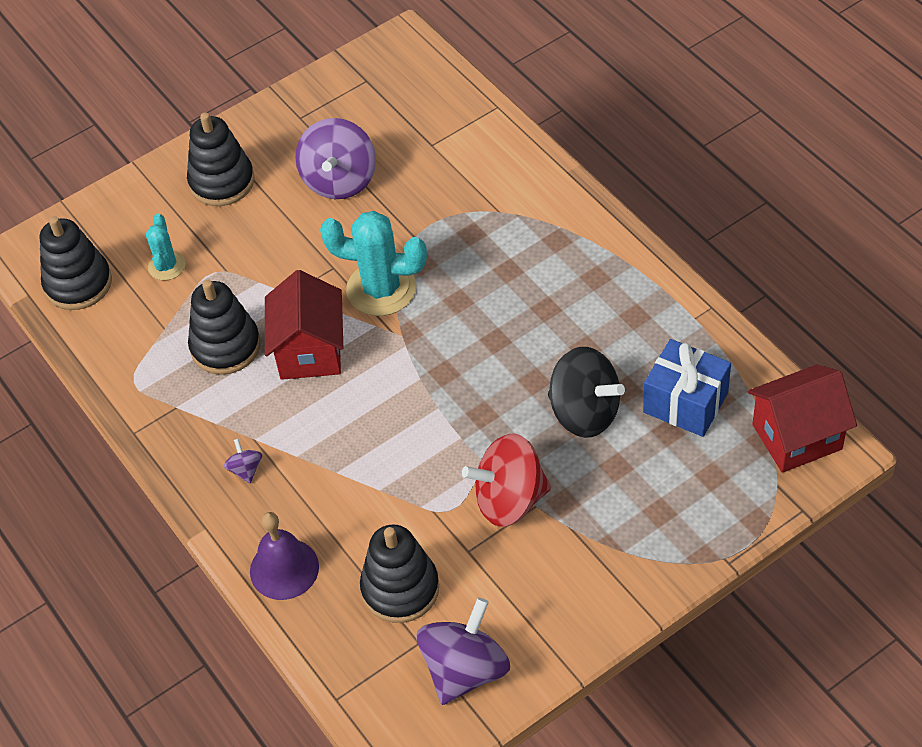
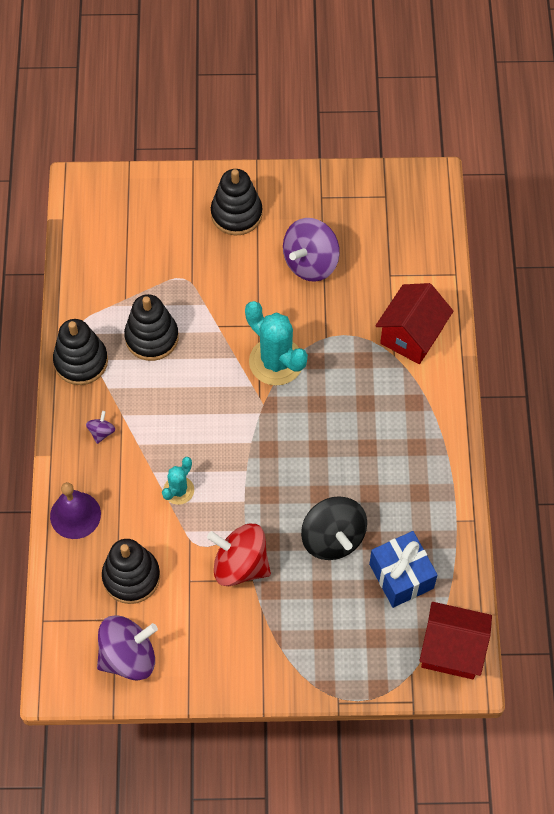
camera: 30 degrees right, 10 degrees up
(78, 283) = (97, 231): black stacking toy -> black stacking toy (81, 361)
(167, 266) = (158, 254): turquoise cactus -> turquoise cactus (178, 490)
(310, 351) = (199, 376): red house -> red house (411, 336)

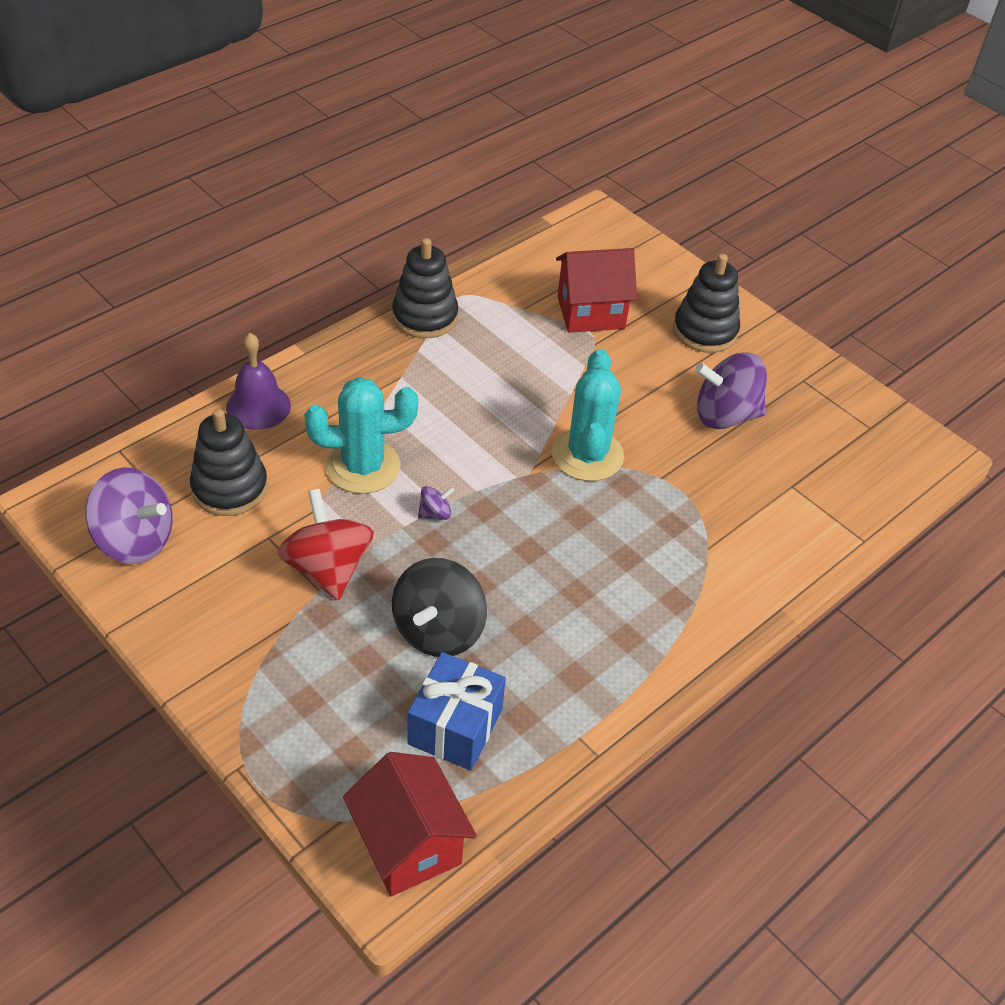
camera: 45 degrees right, 15 degrees down
(101, 432) = (367, 373): purple spinning top -> purple spinning top (435, 513)
(152, 337) = (505, 349): black stacking toy -> none
(178, 490) = (363, 466): turquoise cactus -> turquoise cactus, size x1.82
(411, 336) = (748, 548): red house -> red house (591, 312)

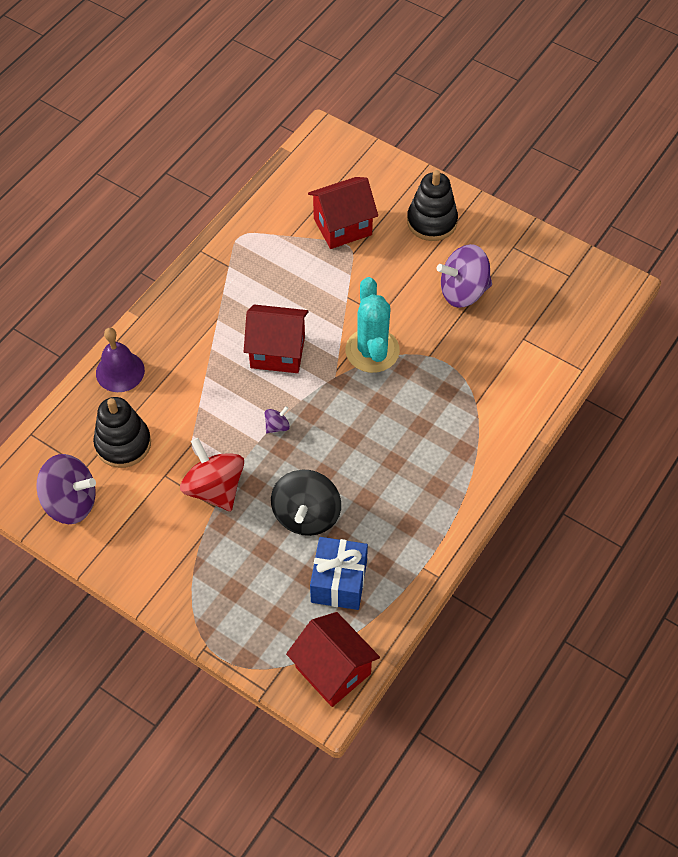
camera: 10 degrees left, 10 degrees up
(363, 466) = (213, 401): turquoise cactus -> none
(425, 317) = (219, 262): black stacking toy -> none
(464, 429) = (277, 352): none -> red house

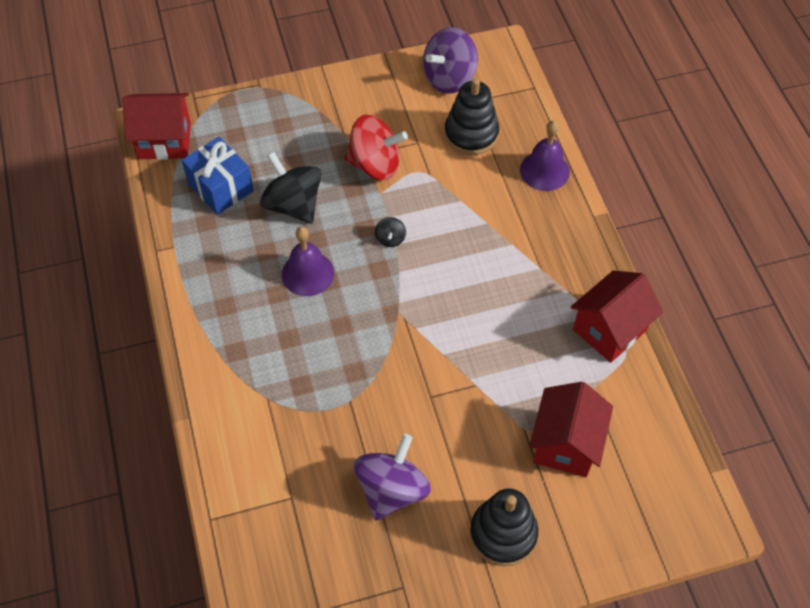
camera: 130 degrees right, 0 degrees up
(277, 352) = (463, 288): red house -> red house (609, 330)
(277, 426) = (390, 239): purple spinning top -> black spinning top
(358, 456) = (307, 273): none -> purple bell
(372, 350) = (398, 360): turquoise cactus -> none

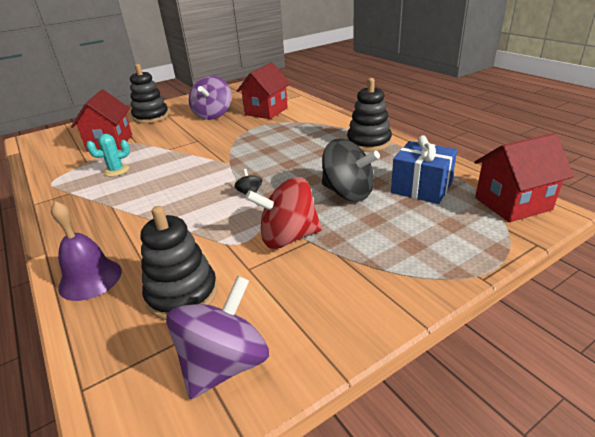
camera: 165 degrees right, 25 degrees down
(210, 295) = (369, 142): none -> black stacking toy
(307, 273) = (307, 164): purple bell -> none
(545, 348) = (116, 170): none -> turquoise cactus
(609, 330) = (61, 188): red house -> red house (266, 111)

